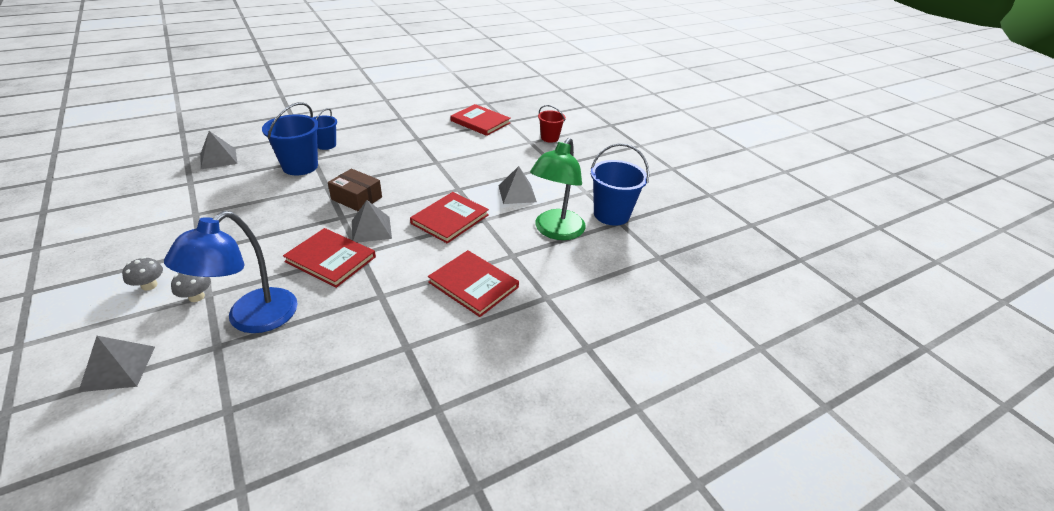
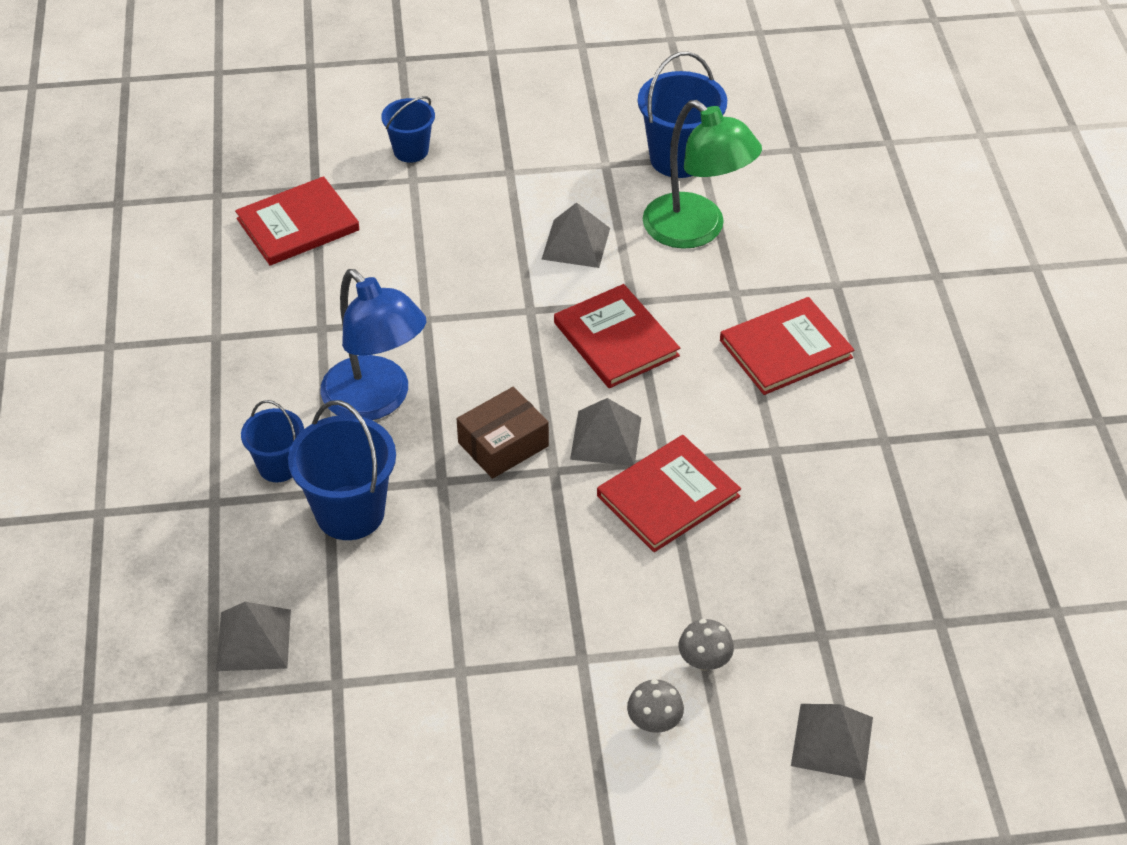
camera: 65 degrees left, 10 degrees up
(252, 319) = (778, 595): blue lamp -> blue lamp (376, 401)
(549, 138) = (411, 150): red bucket -> blue bucket

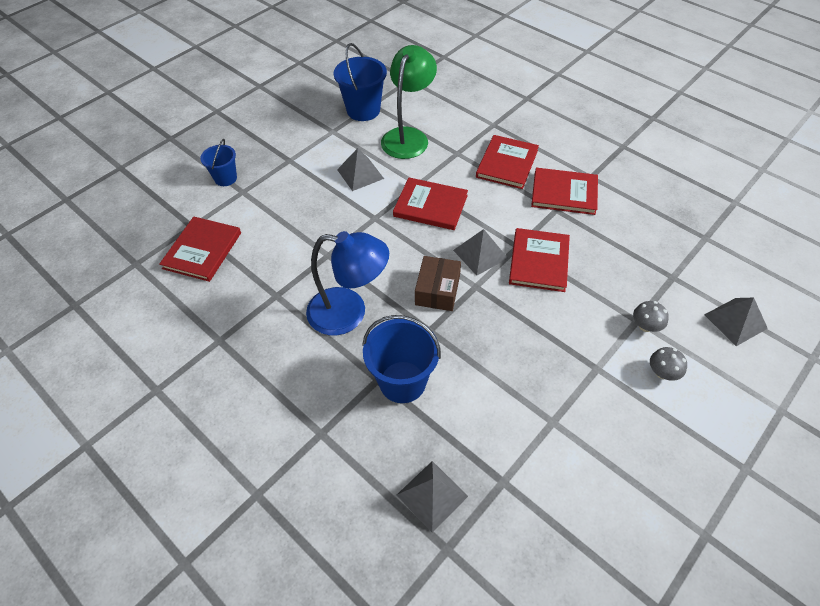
camera: 40 degrees left, 5 degrees up
(278, 466) = (335, 386): blue bucket -> none
(696, 231) = (408, 136): green lamp -> green lamp turned 75 degrees counterclockwise
(815, 437) = (564, 193): none -> red book

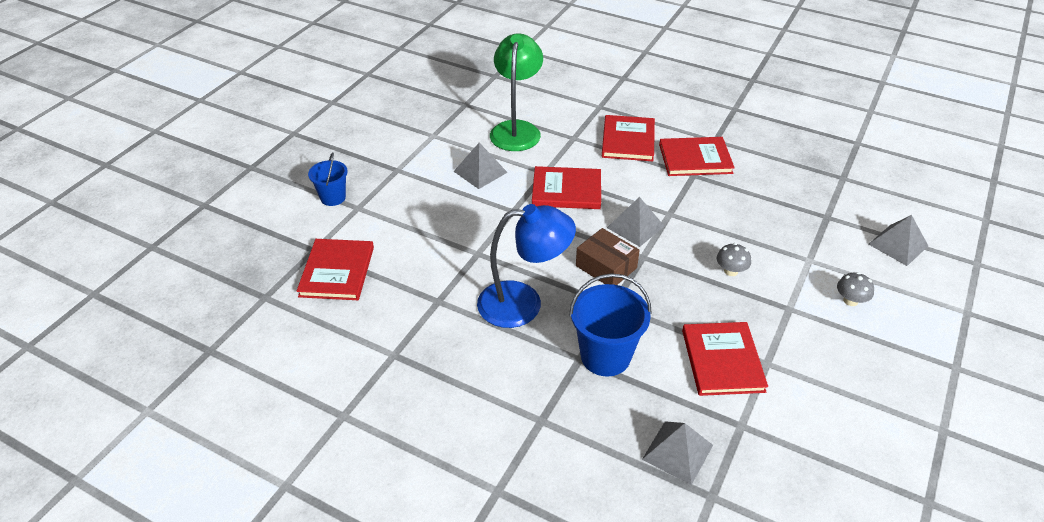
camera: 15 degrees left, 10 degrees down
(363, 110) = (458, 111): blue bucket -> none
(437, 290) = (606, 267): brown box -> brown box turned 45 degrees counterclockwise
(539, 261) = (695, 224): red book -> red book (722, 360)
(645, 326) = (819, 263): grey mushroom -> grey mushroom (731, 271)

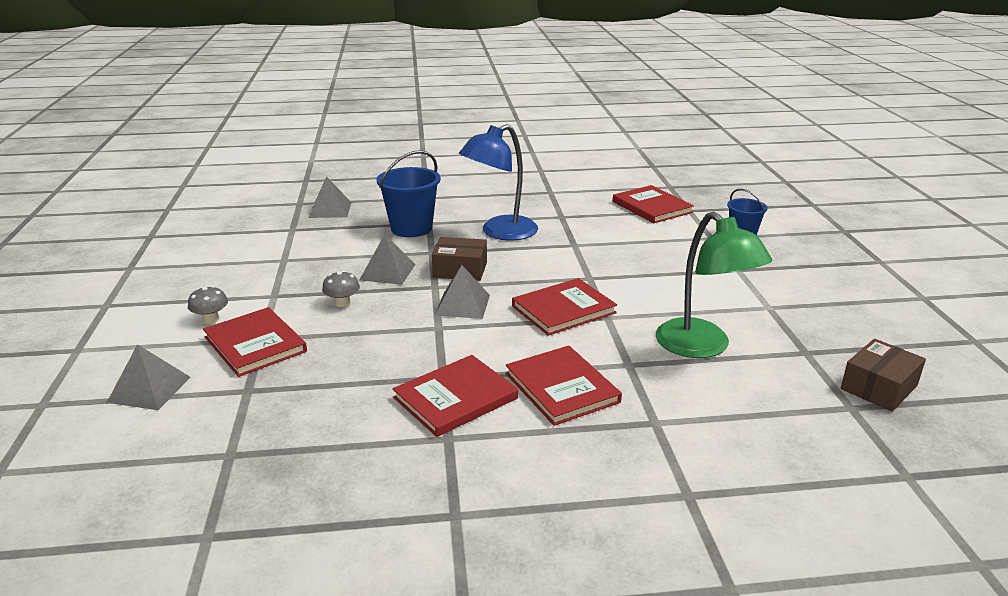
camera: 145 degrees right, 15 degrees down
(464, 77) = (878, 387): none -> brown box
(480, 172) = (666, 294): grey pyramid -> grey pyramid (387, 272)
(722, 360) = (321, 251): red book -> red book (255, 344)

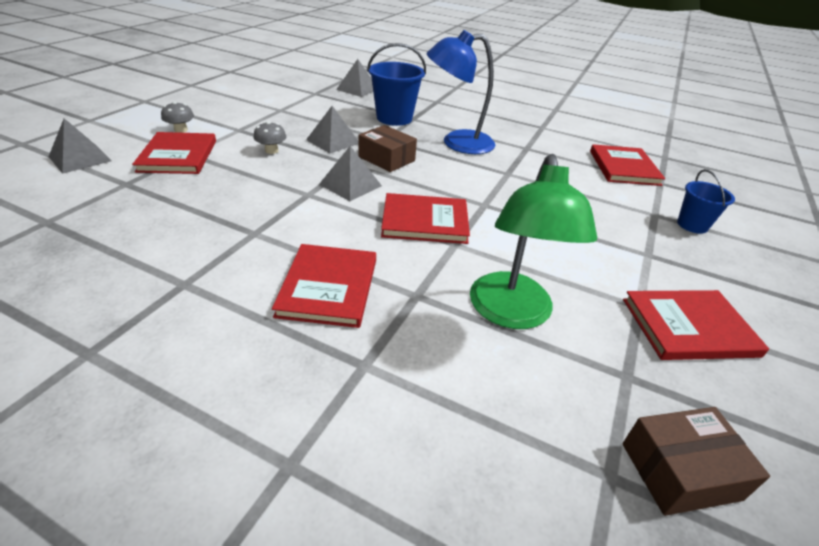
camera: 30 degrees right, 10 degrees up
(455, 398) = (237, 254): red book -> red book (689, 327)

